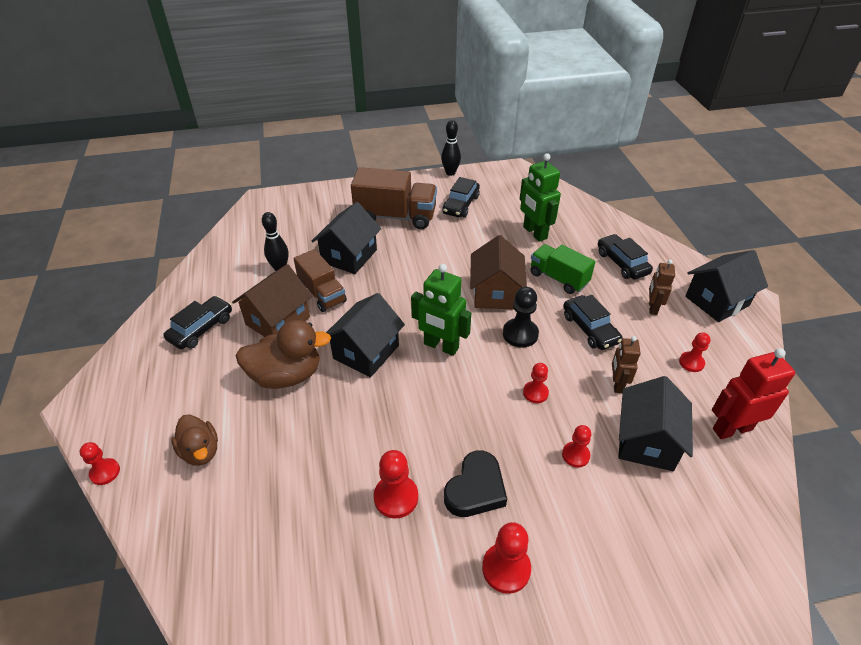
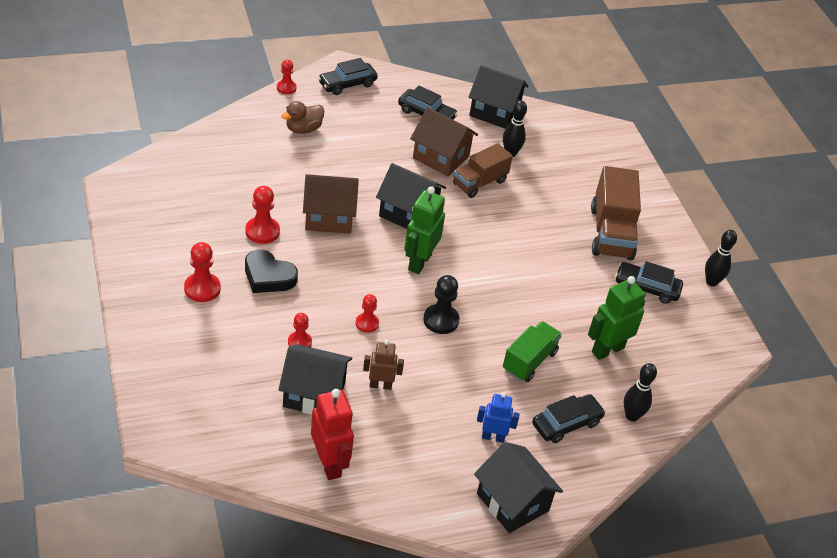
camera: 80 degrees right, 0 degrees up
(286, 375) = (378, 167): brown duck -> none
(349, 256) = (537, 199): black house -> black house (494, 112)
(495, 293) = (498, 307): brown house -> brown house (329, 217)
(590, 329) = (454, 376): black car -> black car (347, 84)
(602, 228) = (632, 416): none -> black bowling pin
(652, 307) = (493, 437): brown robot -> blue robot
(691, 362) = (413, 452): red pawn -> none

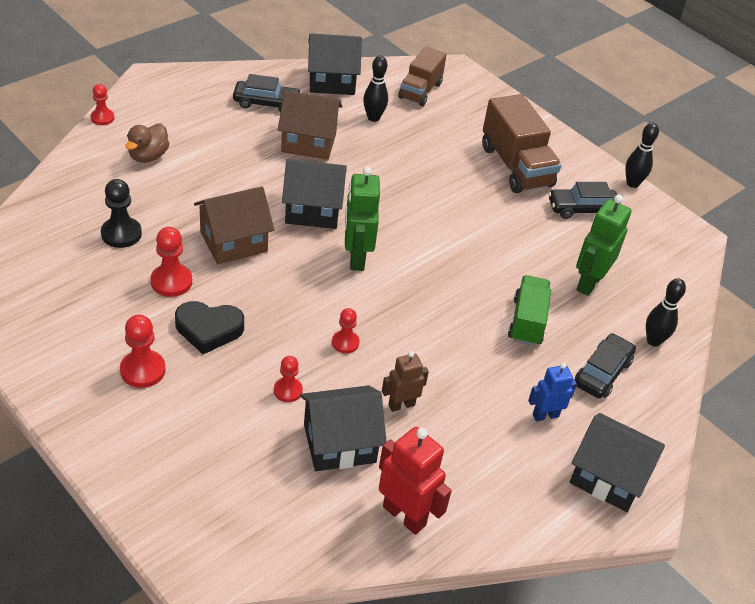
camera: 25 degrees left, 0 degrees up
(347, 84) = (166, 95): black car -> none
(441, 320) = (416, 311): black pawn -> black pawn (121, 234)
(479, 182) = (363, 156): brown truck -> brown truck (420, 91)

